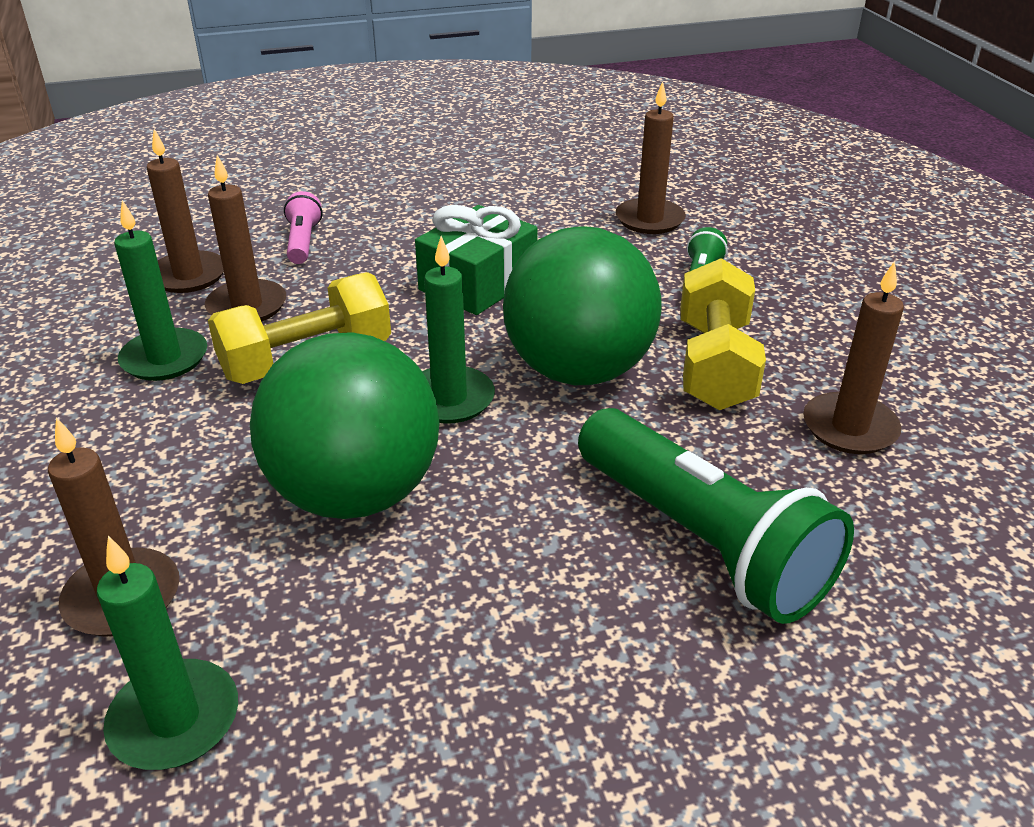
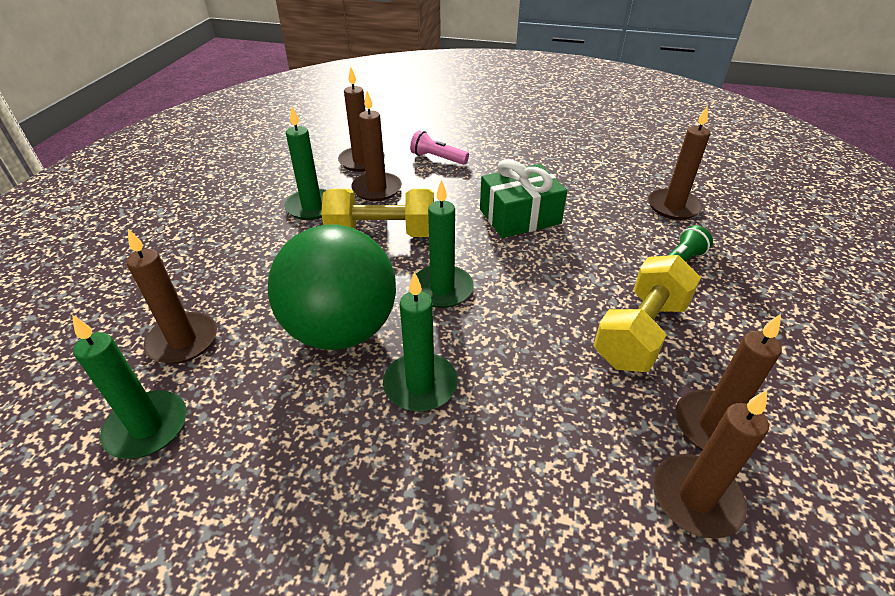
camera: 30 degrees right, 5 degrees up
(303, 242) = (437, 158): pink flashlight -> pink flashlight turned 90 degrees counterclockwise
(514, 513) = (420, 385): none -> green candle
(578, 370) = (539, 300): green ball -> none
(702, 540) = (528, 465): green flashlight -> none
(880, 498) = (696, 498): none -> brown candle

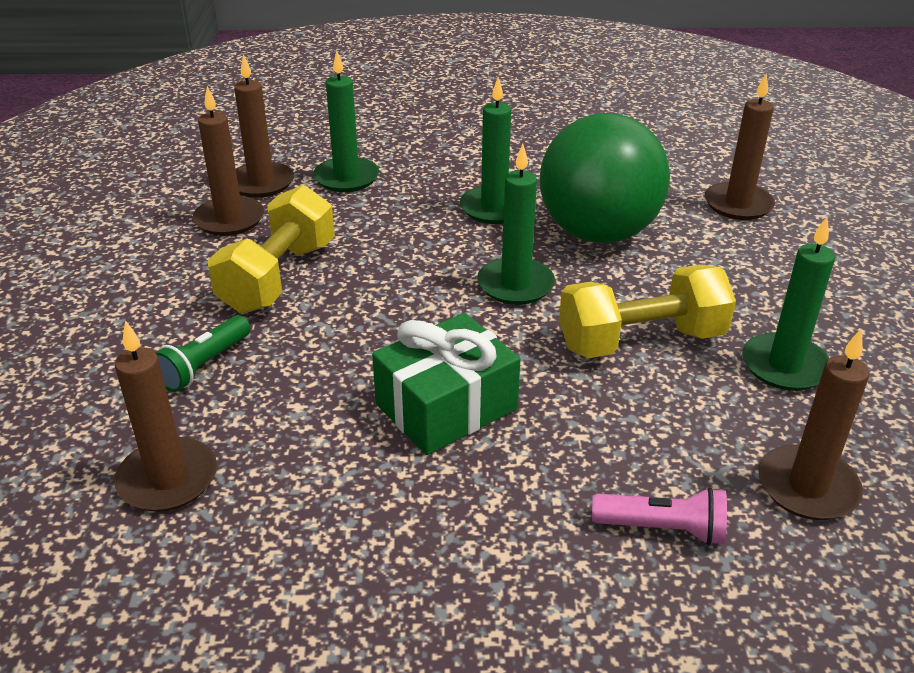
camera: 165 degrees right, 5 degrees down
(147, 427) = (689, 159): green candle -> green candle (346, 178)
(377, 189) = (716, 420): brown candle -> none

